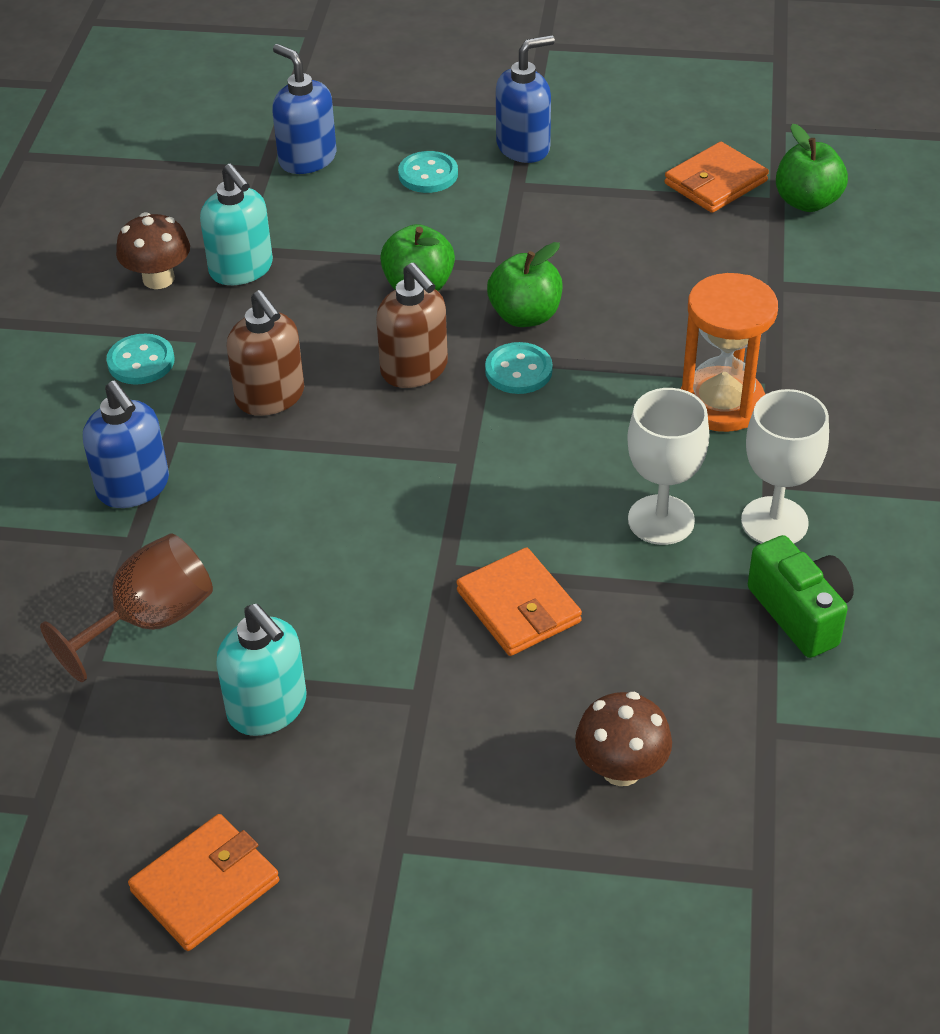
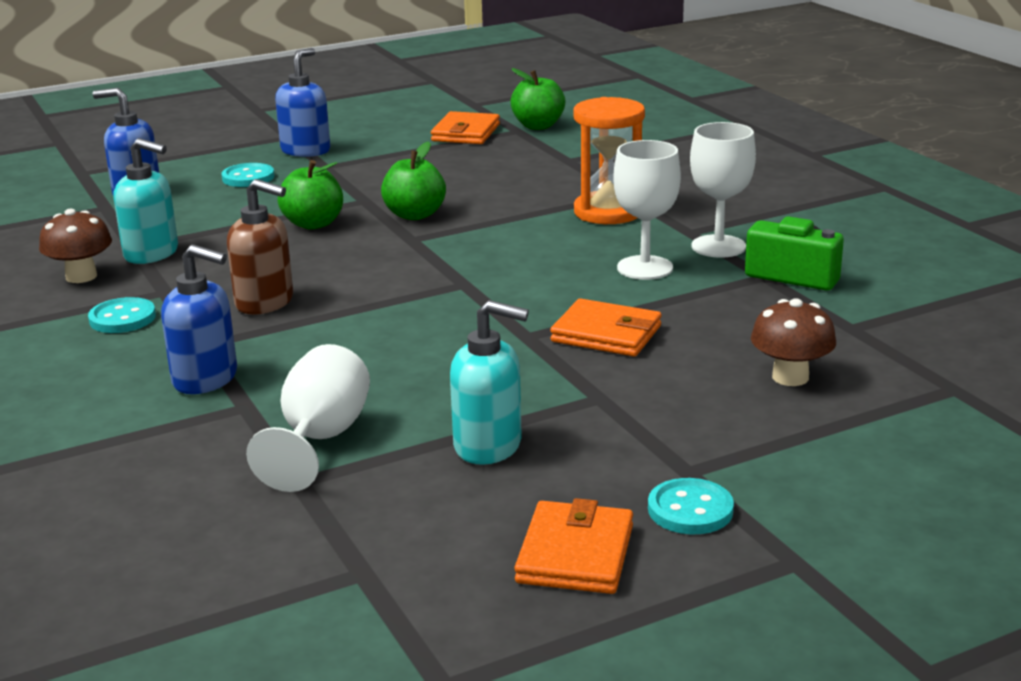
camera: 35 degrees left, 20 degrees down
(150, 621) = (320, 439): brown goblet -> white goblet
(414, 370) = (366, 258): brown soap dispenser -> none
(518, 371) = (446, 238): turquoise button -> turquoise button (690, 510)

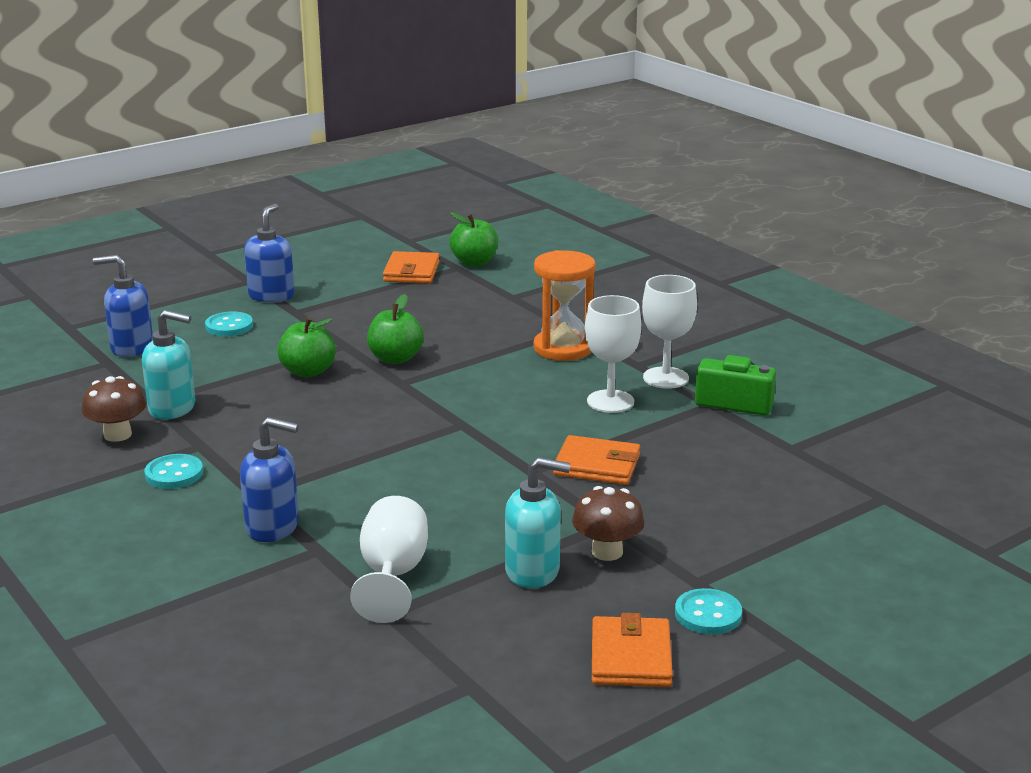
camera: 10 degrees left, 0 degrees up
(265, 302) = (295, 451): brown soap dispenser -> none
(790, 377) = (755, 495): brown mushroom -> brown mushroom (607, 552)

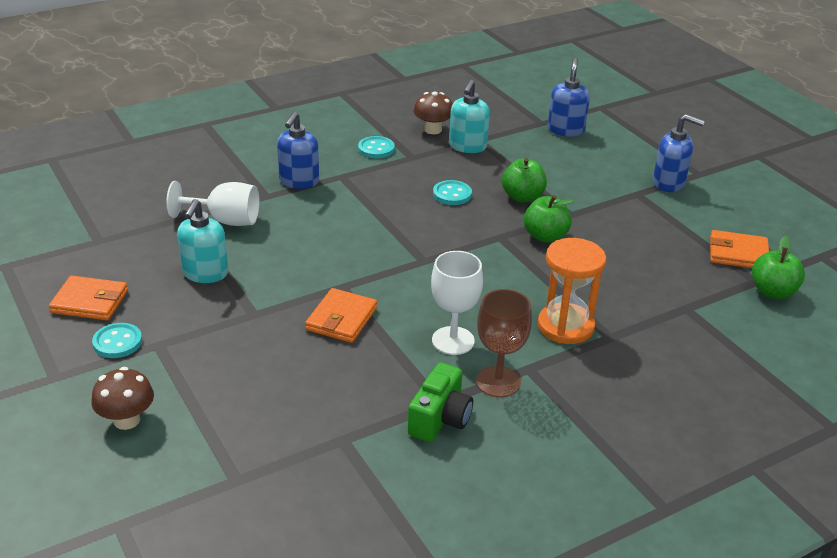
camera: 95 degrees right, 10 degrees up
(229, 326) = (605, 165): turquoise button -> turquoise button (452, 194)
(607, 552) = (215, 308): brown mushroom -> brown mushroom (127, 420)
(665, 378) = (498, 382): white goblet -> brown goblet

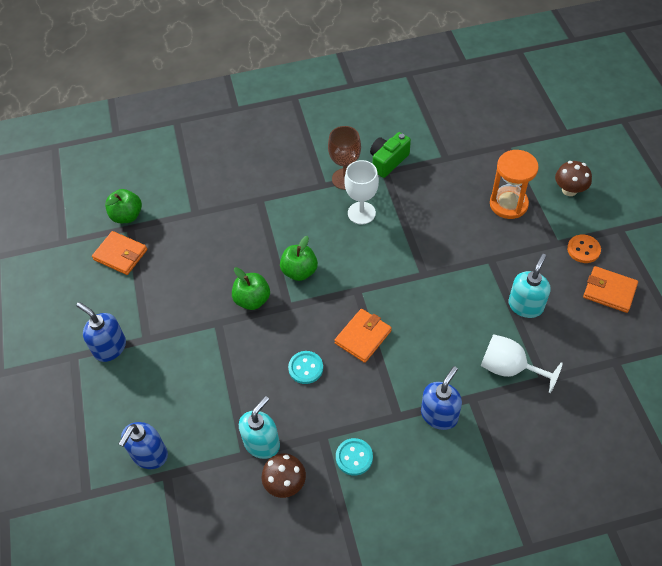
camera: 160 degrees left, 20 degrees up
(117, 342) = (583, 249): turquoise button -> orange button
(341, 319) = (430, 243): orange wallet -> orange wallet (363, 337)
(522, 197) = (246, 352): green apple -> green apple (299, 271)
(565, 326) = (283, 212): orange hourglass -> orange hourglass (508, 204)

